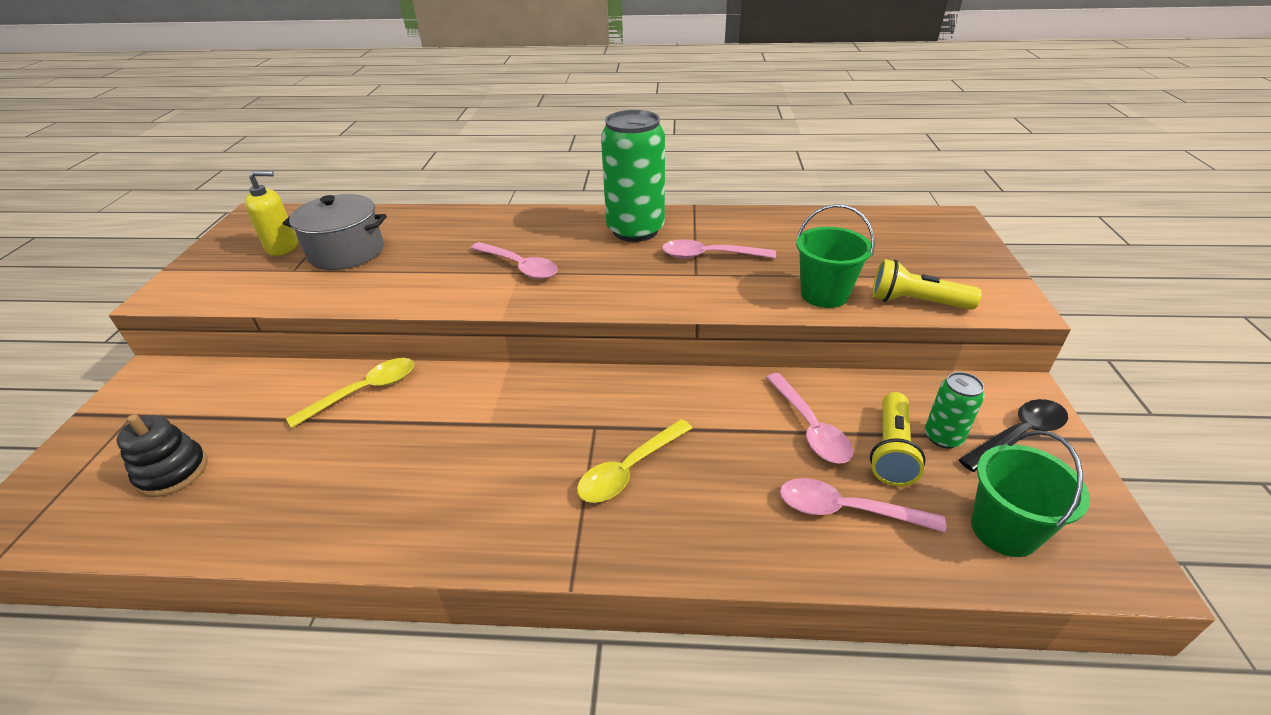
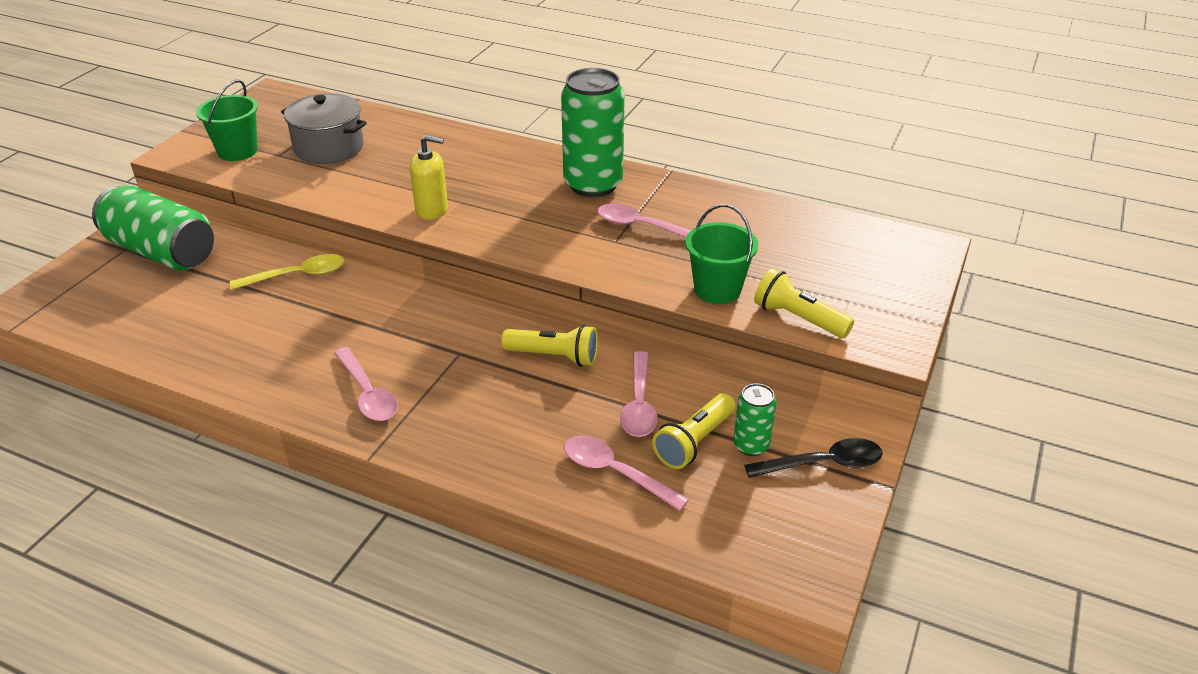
camera: 20 degrees right, 0 degrees up
(172, 472) = (139, 299): black stacking toy -> none
(182, 406) = (161, 252): none -> green can
(282, 247) = (280, 131): yellow soap dispenser -> yellow soap dispenser (432, 210)
(519, 267) = (464, 196): pink spoon -> pink spoon (367, 393)
(629, 469) = (465, 393): yellow spoon -> none
(692, 402) = (554, 356): none -> yellow flashlight
(1004, 530) = (733, 525): green bucket -> green bucket (237, 151)

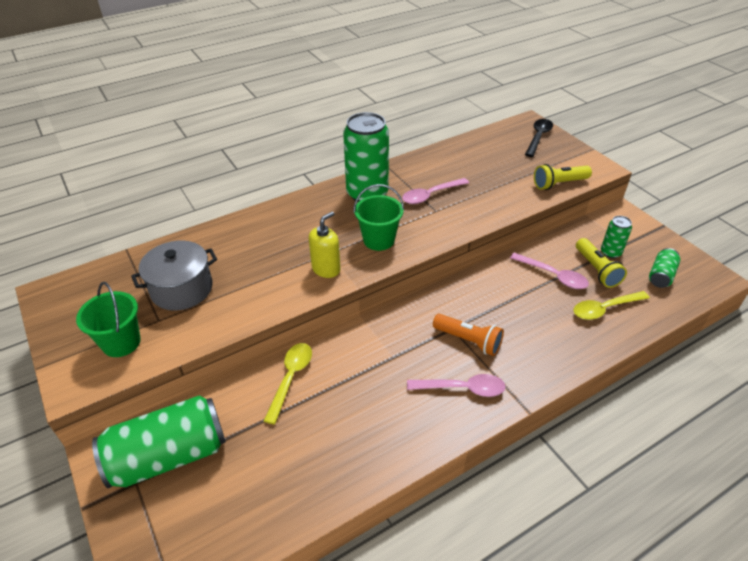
camera: 55 degrees left, 5 degrees up
(449, 372) = (468, 340): none -> orange flashlight
(554, 356) = (487, 289): yellow flashlight -> none
(615, 473) = (605, 309): pink spoon -> yellow spoon
(717, 289) = (514, 197): green bucket -> green bucket (378, 240)
(751, 513) = (661, 275): none -> green can
(822, 464) = (637, 237): black spoon -> black spoon (538, 137)

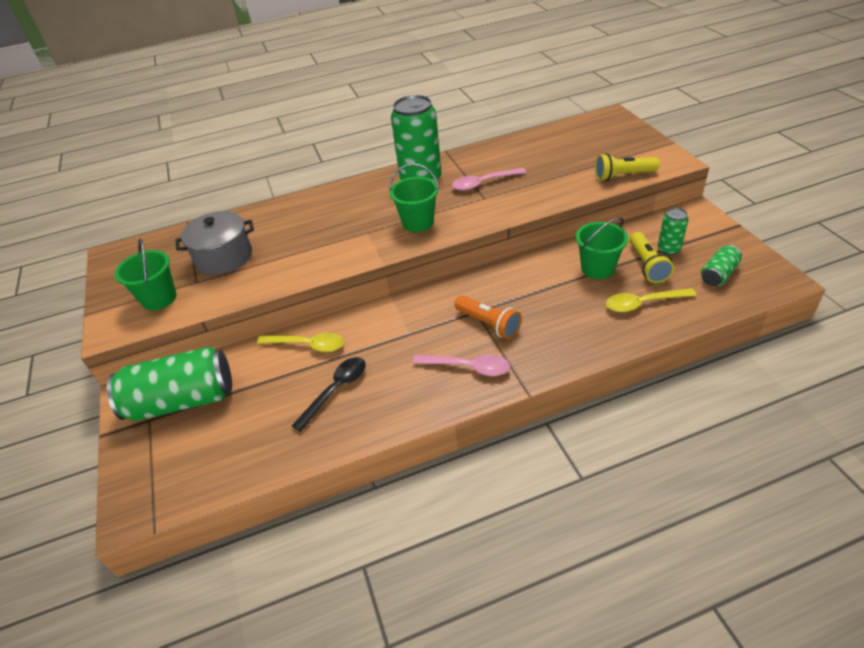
camera: 15 degrees right, 0 degrees up
(290, 378) = (307, 345): yellow spoon -> yellow spoon turned 75 degrees clockwise
(326, 269) = (359, 246): yellow soap dispenser -> none
(538, 137) = (616, 130): black spoon -> black spoon (335, 390)
(553, 275) = (597, 268): pink spoon -> green bucket

